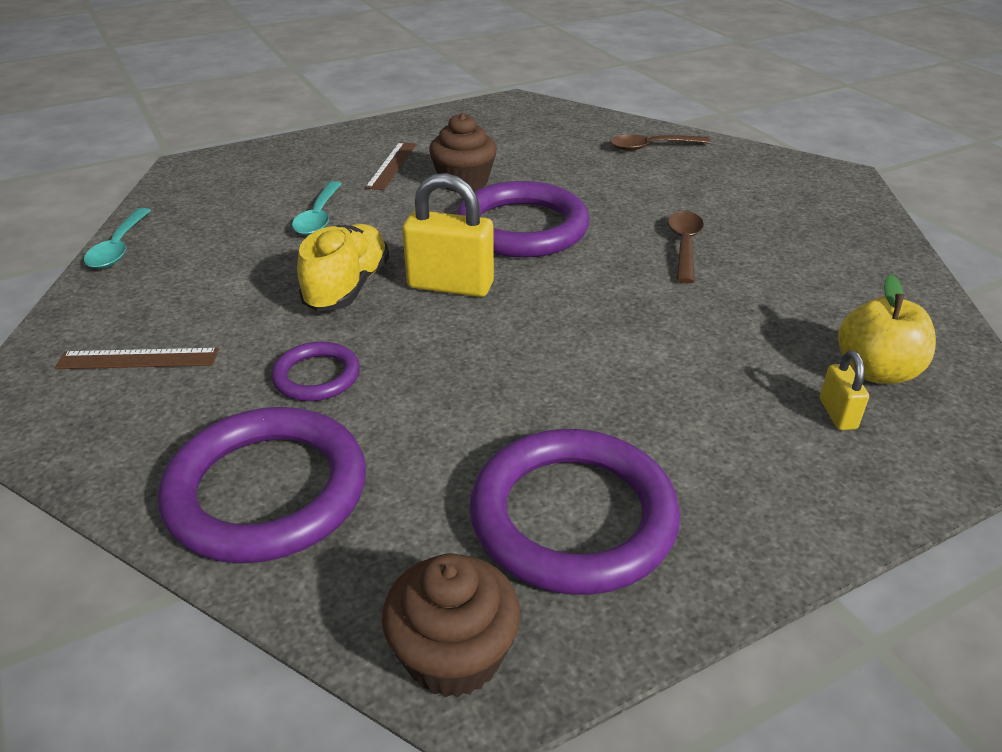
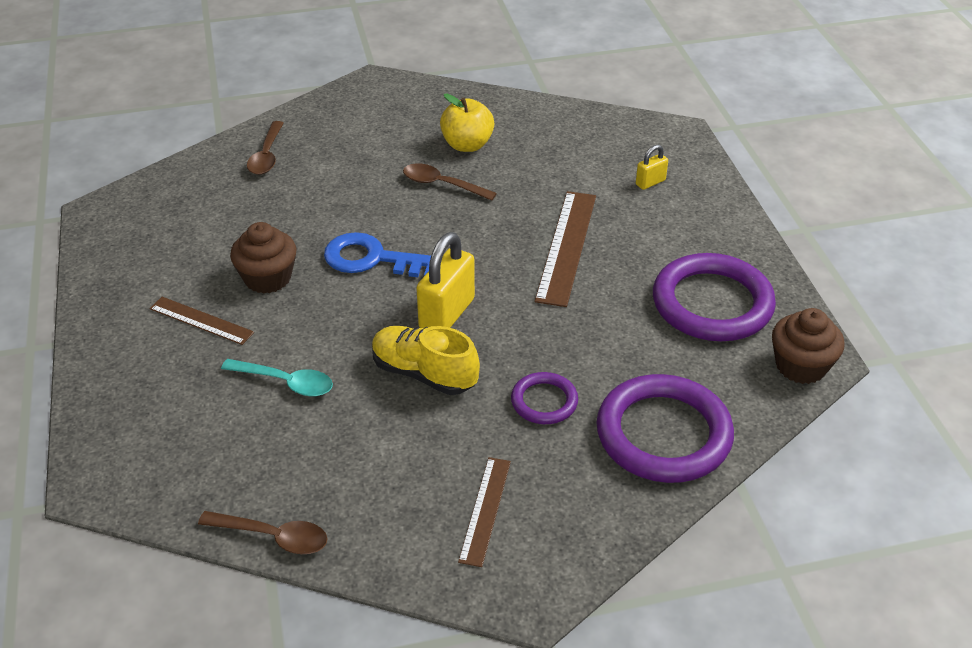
camera: 75 degrees left, 5 degrees up
(119, 247) = (273, 537): turquoise spoon -> brown spoon
(522, 228) = (373, 259): purple ring -> blue key
(625, 353) = (566, 247): none -> brown ruler
(837, 414) = (650, 182): yellow padlock -> yellow padlock turned 45 degrees counterclockwise
(876, 371) = (616, 155): yellow apple -> yellow apple (467, 145)

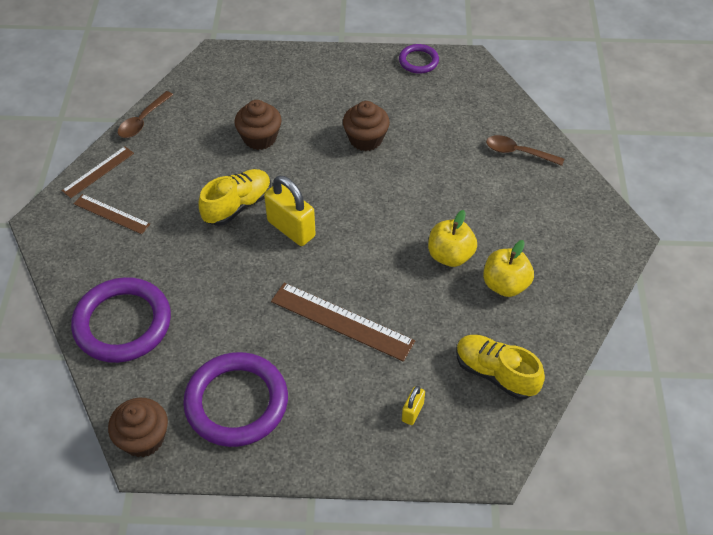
camera: 105 degrees right, 10 degrees up
(201, 320) = (334, 104): brown ruler -> brown ruler (98, 172)
(286, 382) = (260, 138): turquoise spoon -> brown cupcake
(373, 259) = (367, 197): blue key -> none
(442, 184) = (450, 255): brown spoon -> yellow apple
(544, 401) = (183, 264): purple ring -> purple ring (418, 61)
(579, 139) = (495, 373): none -> yellow shoe
(650, 182) = (412, 412): yellow padlock -> yellow padlock turned 45 degrees clockwise

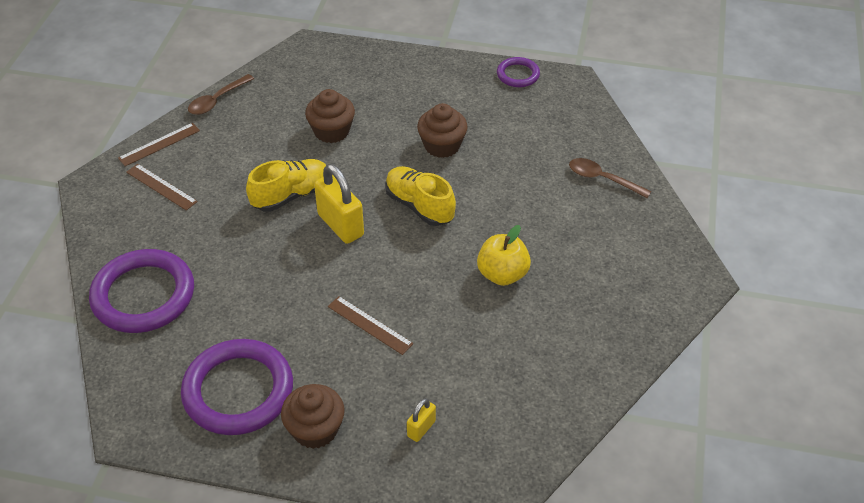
camera: 10 degrees right, 5 degrees down
(143, 438) = (133, 412): brown cupcake -> brown cupcake (315, 429)
(342, 321) = (370, 325): brown ruler -> brown ruler, size x0.60
(495, 373) = (521, 402): yellow shoe -> yellow shoe (419, 206)
(505, 285) = (555, 312): yellow apple -> none

